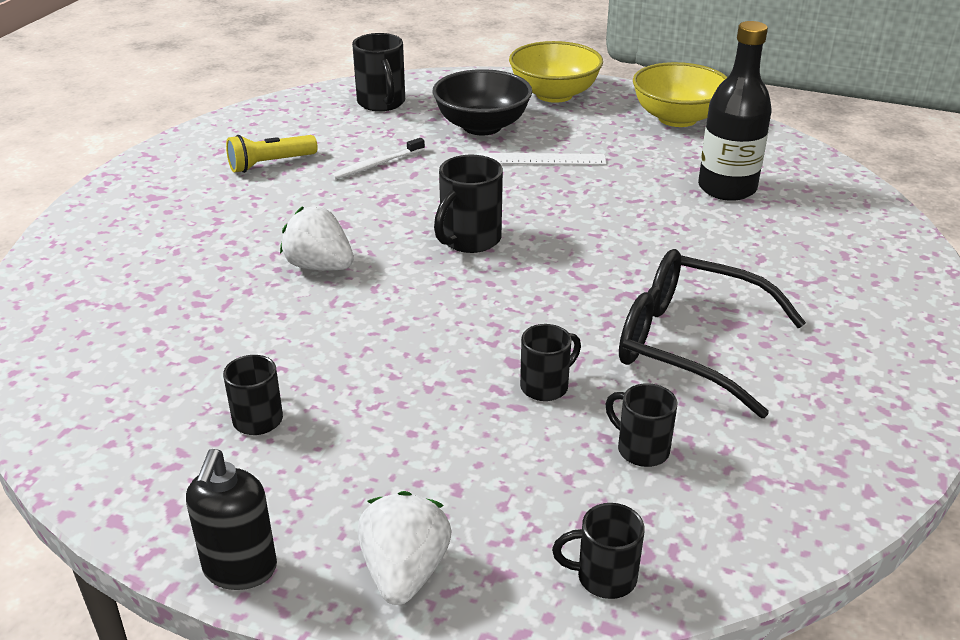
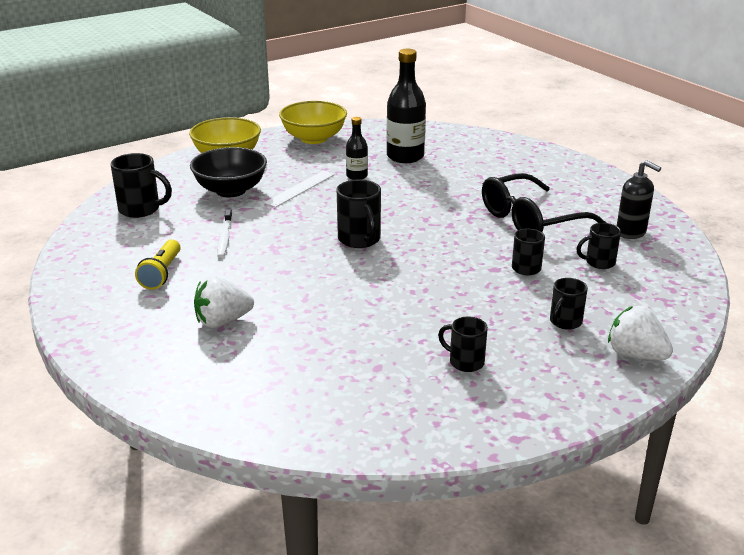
camera: 55 degrees left, 5 degrees down
(240, 569) = (595, 404): black soap dispenser -> black soap dispenser (631, 232)
(319, 266) = (324, 295): white strawberry -> white strawberry (222, 321)
(604, 577) = (678, 304): black mug -> black mug (565, 322)
(623, 179) = (357, 176): none -> black bottle

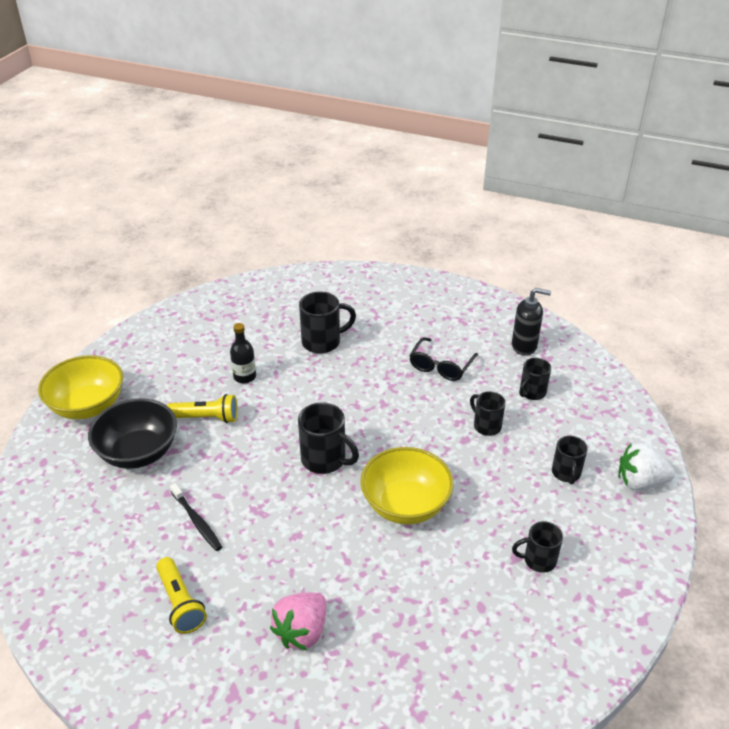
camera: 35 degrees left, 10 degrees up
(141, 209) = (67, 526): black mug -> black mug (322, 342)
(222, 321) = (302, 631): white strawberry -> pink strawberry
(225, 238) = (197, 521): white toothbrush -> black toothbrush
(300, 188) = (206, 418): white ruler -> yellow flashlight
(314, 138) = (154, 342): yellow bowl -> yellow bowl (405, 505)
(405, 156) = (265, 331): black bottle -> none
(532, 220) = (441, 366): black glasses -> black glasses, size x0.60

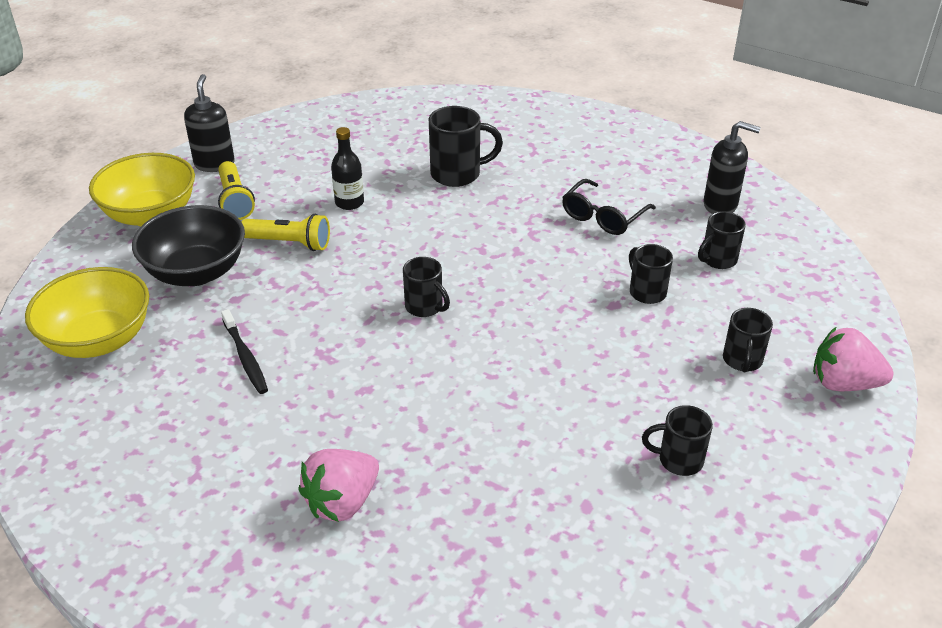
camera: 10 degrees right, 0 degrees up
(128, 354) = (214, 164): none -> black soap dispenser
(180, 603) = (199, 447): yellow flashlight -> yellow flashlight (235, 201)
(325, 460) = (425, 307): black mug -> black mug, size x0.65
(405, 505) = (516, 371): yellow bowl -> yellow bowl (99, 340)
(640, 482) = (843, 383): white strawberry -> pink strawberry

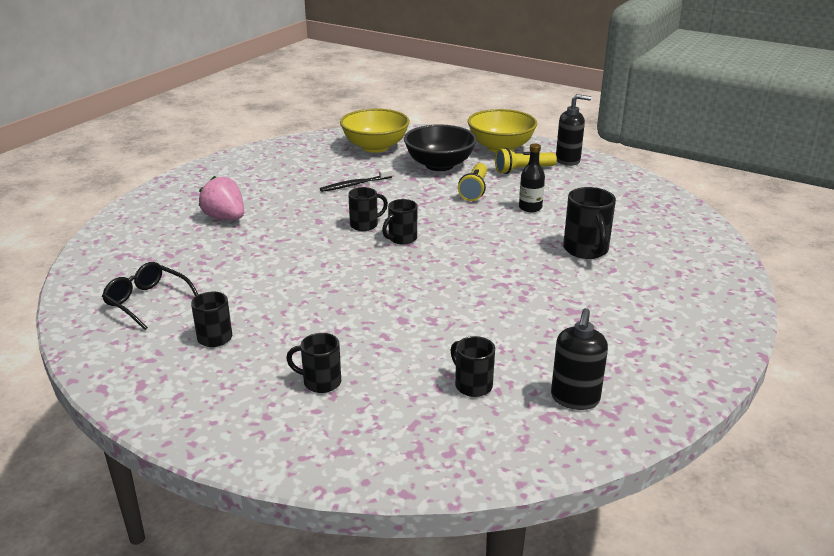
camera: 90 degrees right, 10 degrees down
(603, 216) = (536, 322): black glasses -> black glasses (148, 302)
(646, 292) = (420, 338): black mug -> black mug (365, 225)
(843, 383) = (278, 441): pink strawberry -> none

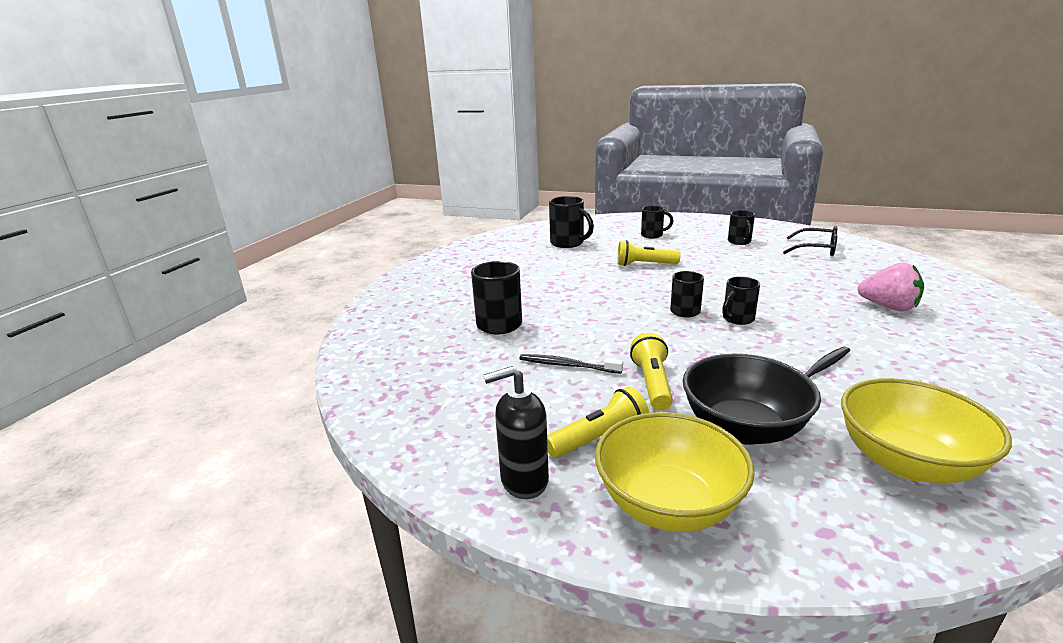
camera: 170 degrees right, 5 degrees down
(390, 310) = (644, 265): none -> yellow flashlight
(472, 385) = (568, 243): black mug -> black mug, size x1.54
(530, 208) = (567, 365): black bottle -> black toothbrush
(575, 399) = (509, 245): black soap dispenser -> none

